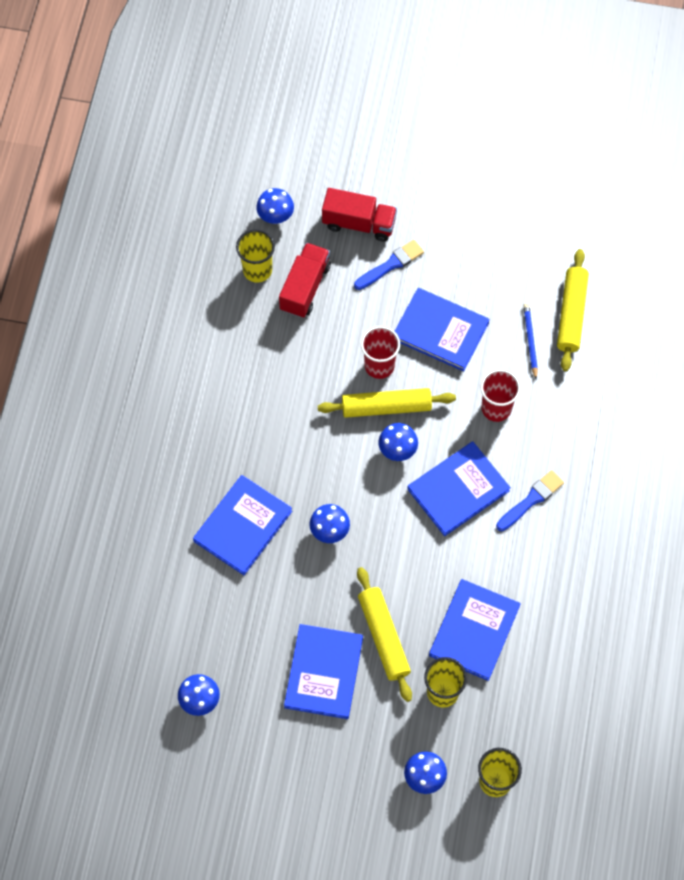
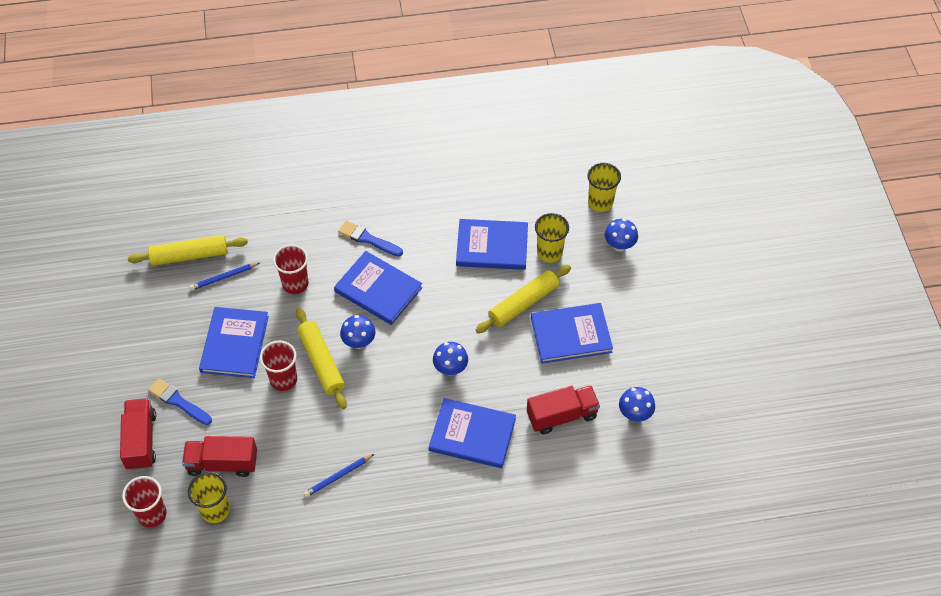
camera: 110 degrees left, 10 degrees down
(228, 623) = (562, 416): none -> red truck
(248, 386) = (338, 476): none -> blue pencil
(275, 217) = (152, 514): blue mushroom -> red cup

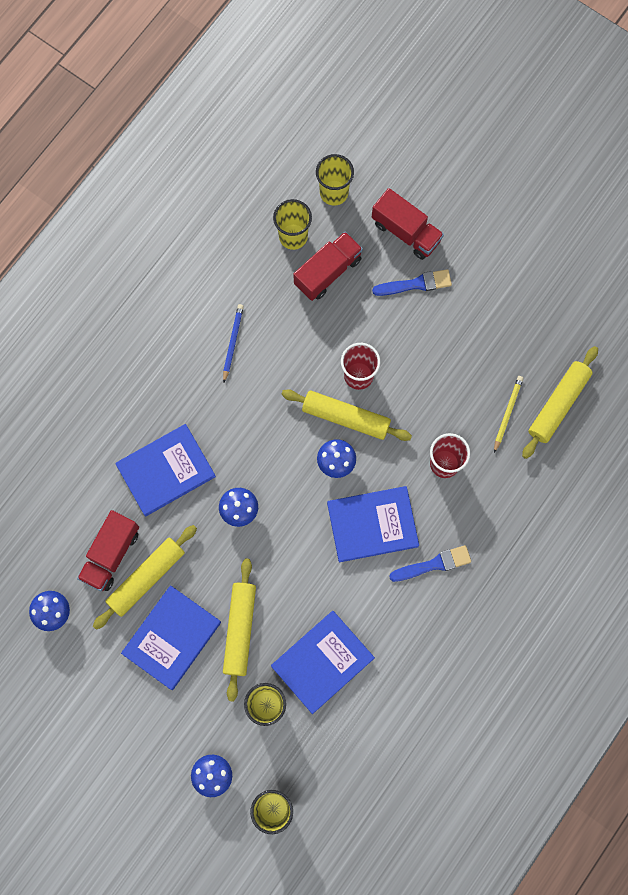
camera: 135 degrees right, 20 degrees up
(152, 514) = (334, 193): red cup -> yellow cup
(224, 277) = (507, 413): blue pencil -> yellow pencil
(234, 344) = (430, 367): blue book -> none
(552, 382) = (146, 578): none -> yellow rolling pin

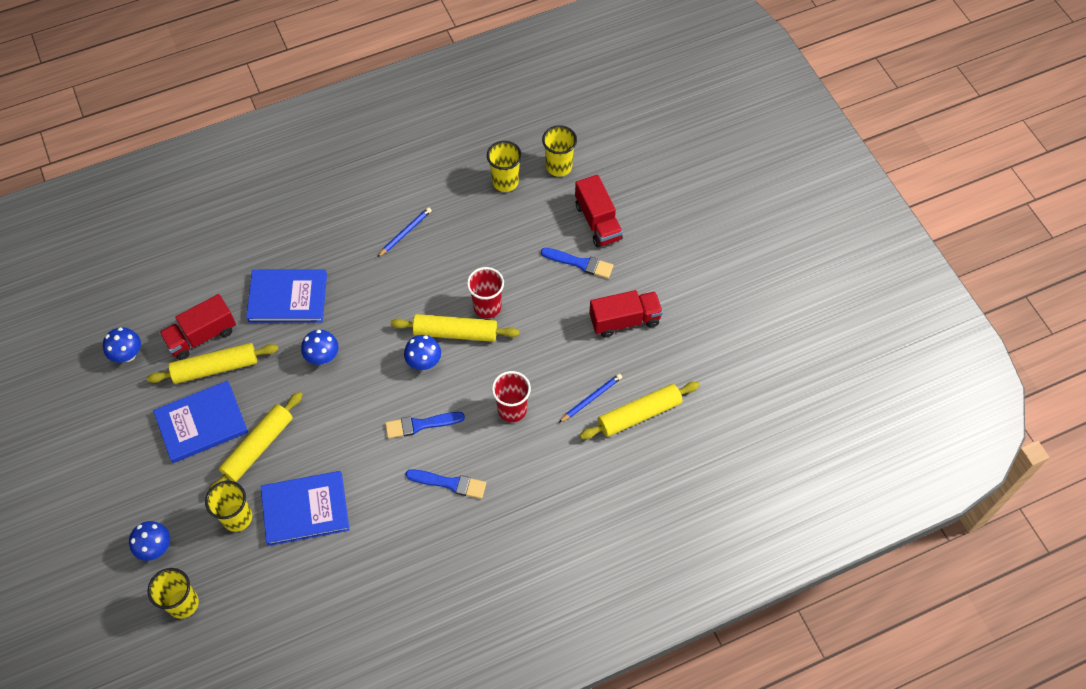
camera: 30 degrees right, 15 degrees down
(328, 272) = (515, 220): red truck -> red truck (624, 320)
(346, 417) = (455, 333): yellow rolling pin -> yellow rolling pin turned 45 degrees counterclockwise
(372, 524) = (420, 425): blue book -> blue brush
(507, 413) = (591, 398): yellow pencil -> blue pencil

